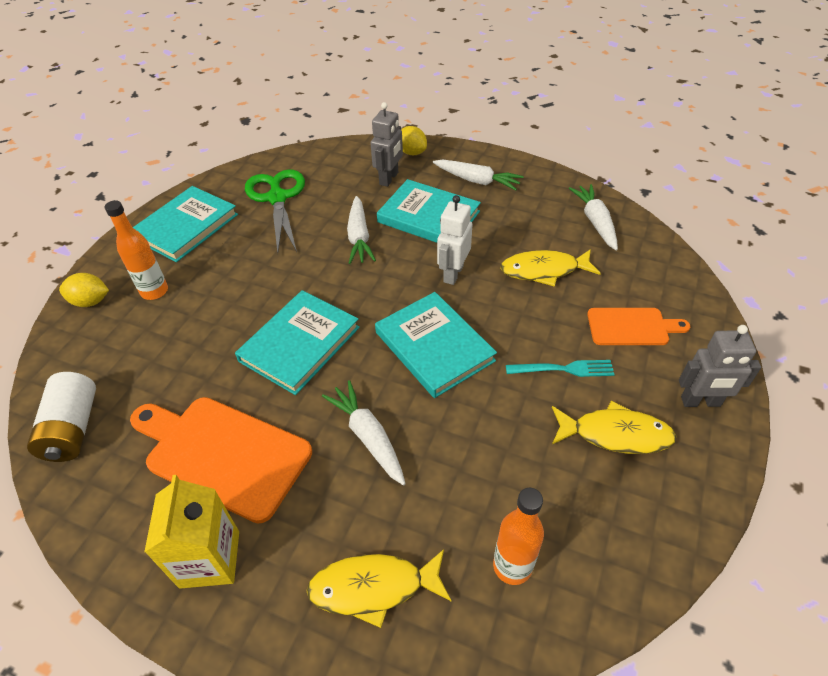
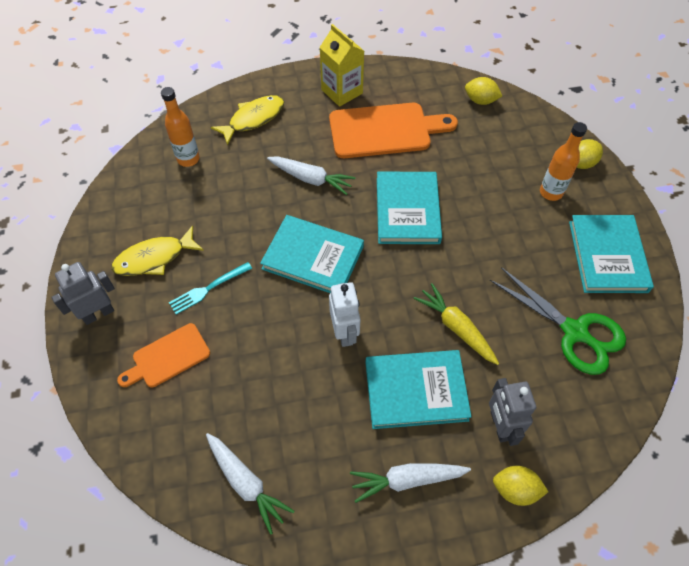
camera: 145 degrees right, 10 degrees up
(73, 429) = (480, 101): white battery -> yellow lemon
(359, 237) = (456, 328): white carrot -> yellow carrot
(544, 270) = (268, 381): yellow fish -> none

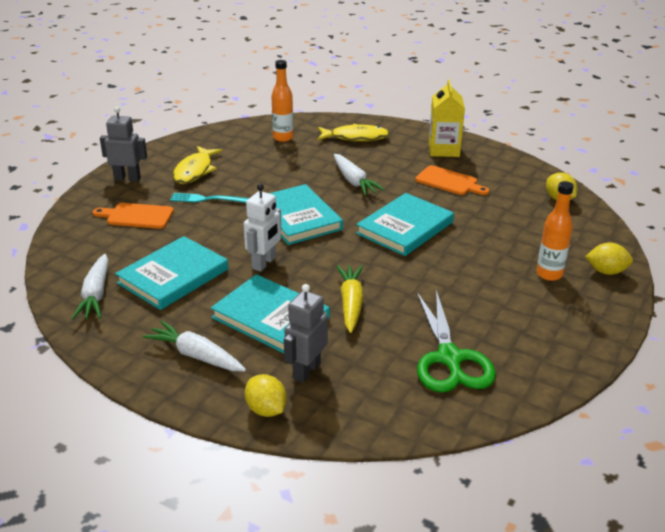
camera: 40 degrees right, 25 degrees down
(154, 258) = (195, 171): yellow fish -> yellow fish turned 90 degrees counterclockwise
(385, 130) = (449, 182): orange cutting board -> orange cutting board, size x0.58
(607, 256) = (550, 334): turquoise book -> turquoise book (173, 276)

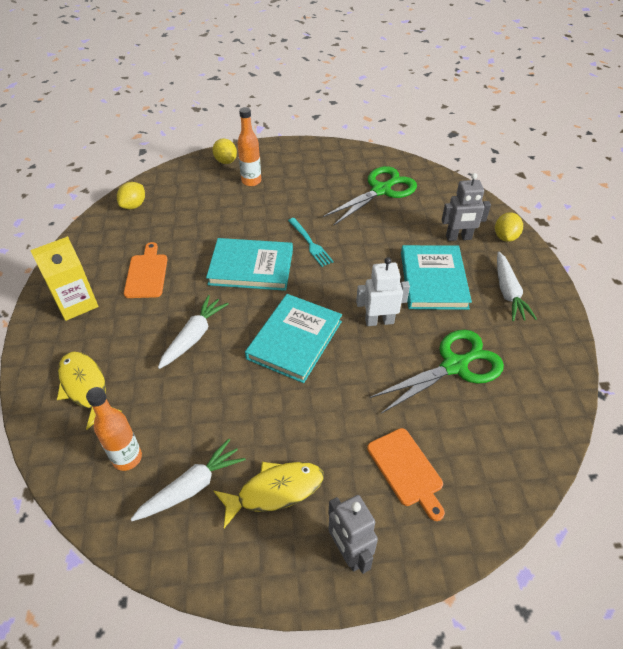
camera: 125 degrees left, 15 degrees up
(96, 294) = (529, 399): white carrot -> white carrot (191, 487)
(173, 276) = (454, 366): turquoise book -> green scissors
(206, 199) = (323, 432): turquoise fork -> turquoise fork (310, 243)
(351, 304) = (376, 250): yellow carrot -> none

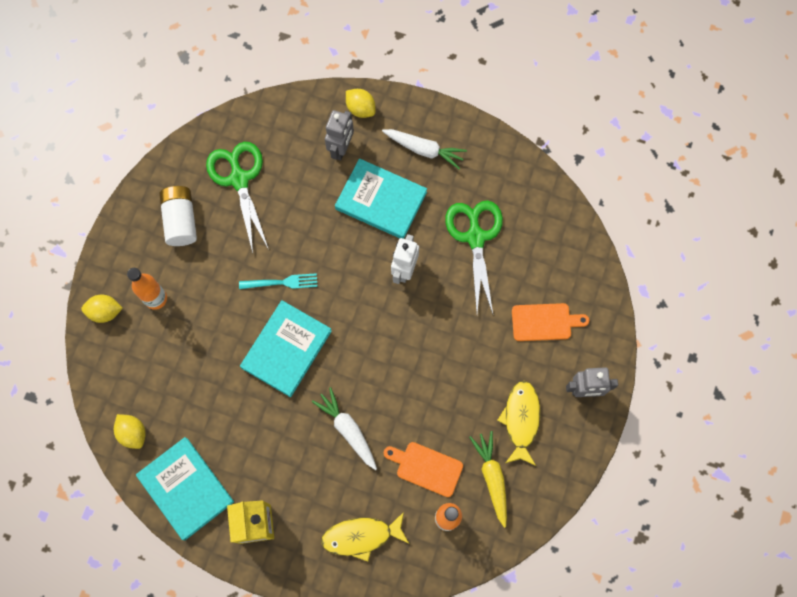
camera: 65 degrees left, 25 degrees up
(147, 274) = (247, 448): orange cutting board -> orange cutting board (426, 468)
(191, 487) = (492, 478): white carrot -> yellow carrot
(294, 340) = (391, 347): turquoise book -> turquoise book (186, 488)
(323, 172) = (181, 220): none -> white battery

